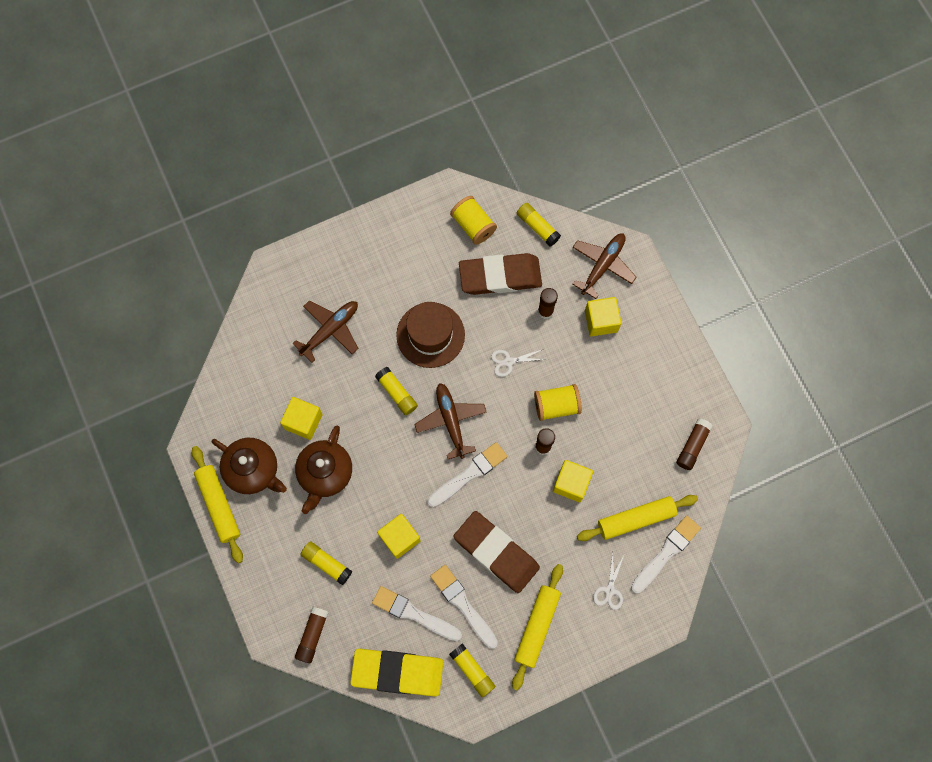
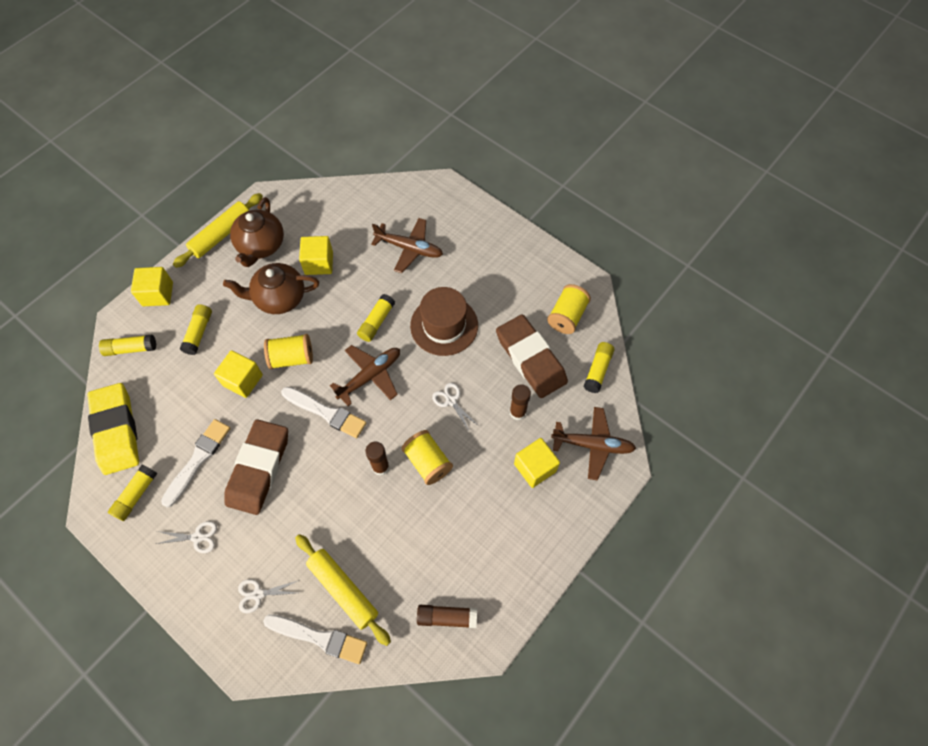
camera: 65 degrees right, 10 degrees down
(312, 635) = (130, 349): brown glue stick -> yellow glue stick
(398, 484) = (292, 358): none -> yellow spool
(414, 614) = (175, 421): white brush -> none
(537, 626) = (197, 537): yellow rolling pin -> white scissors
(571, 483) = (354, 509): yellow cube -> yellow cube (158, 294)

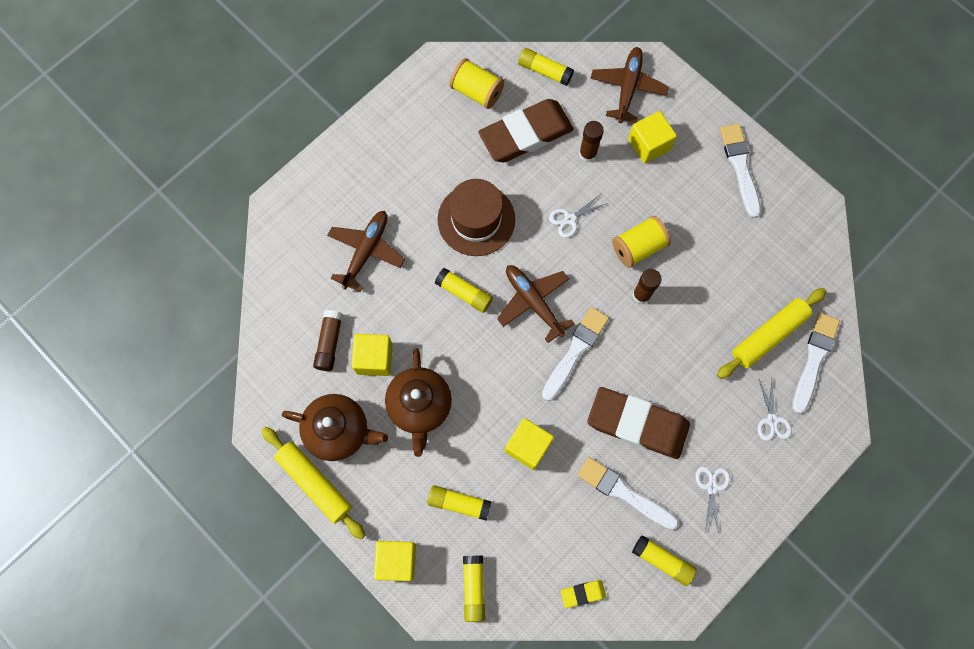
camera: 85 degrees left, 10 degrees up
(116, 430) = (583, 593): yellow eraser -> yellow eraser, size x0.42
(292, 358) = (503, 390): yellow spool -> none
(446, 617) = (795, 240): brown glue stick -> brown glue stick (329, 343)
(521, 558) = (740, 167): none -> white brush

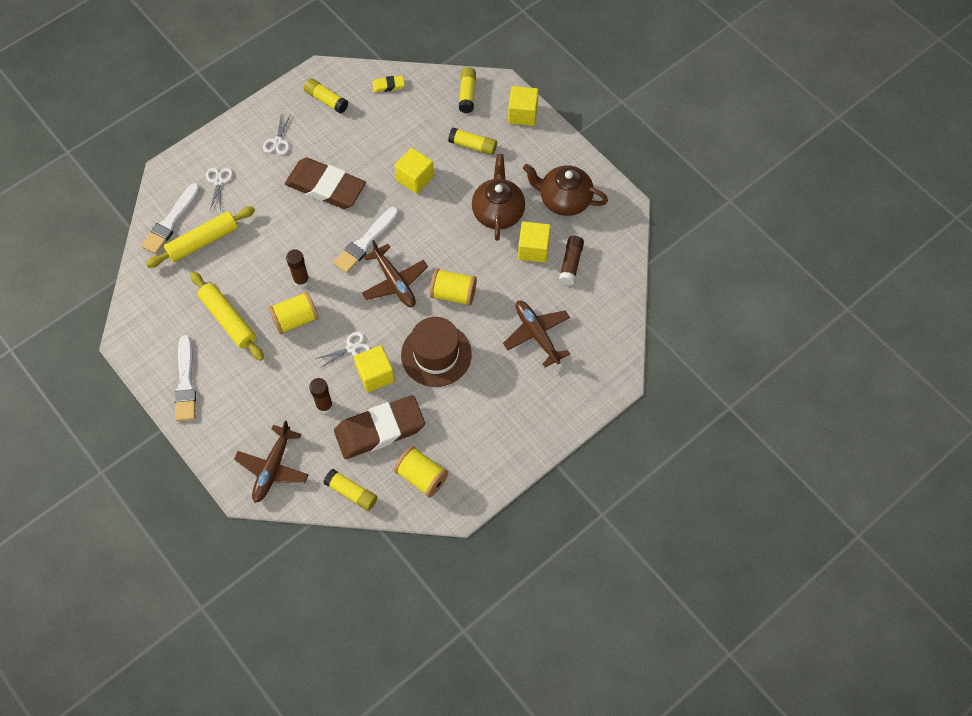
camera: 175 degrees left, 10 degrees down
(315, 483) = (583, 166): yellow rolling pin -> yellow rolling pin (228, 319)
(366, 251) = (537, 335): brown plane -> brown plane turned 120 degrees clockwise
(464, 293) = (453, 294): yellow glue stick -> yellow spool
(624, 493) = (346, 143): white brush -> none
(649, 144) = (265, 410): yellow cube -> yellow cube (375, 375)

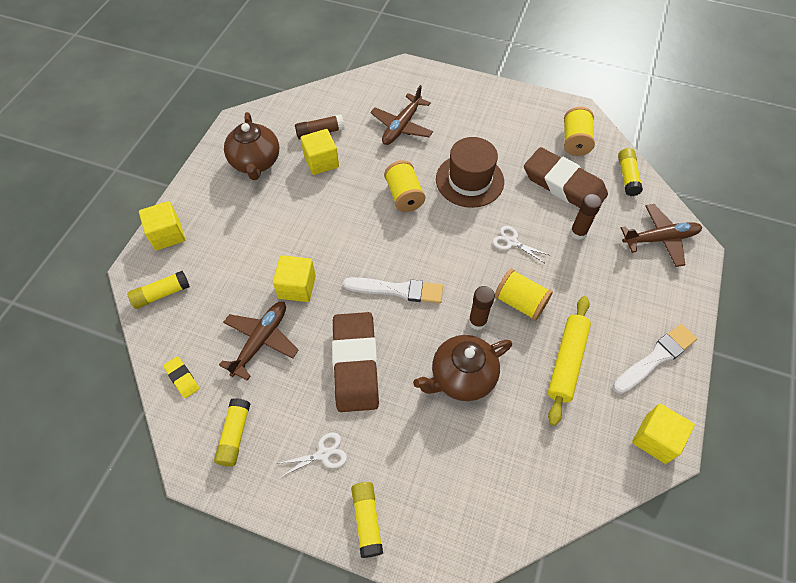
camera: 120 degrees left, 5 degrees down
(171, 221) = (503, 506): white brush -> none
(203, 241) = (503, 450): yellow rolling pin -> none
(218, 181) = (417, 487): white scissors -> none
(375, 375) = (521, 212): yellow cube -> yellow cube (655, 439)
(394, 282) = (423, 244): brown plane -> brown plane (261, 341)
(473, 146) = (229, 257): yellow glue stick -> yellow glue stick (367, 520)
(498, 212) = (297, 203): brown teapot -> brown teapot (461, 377)

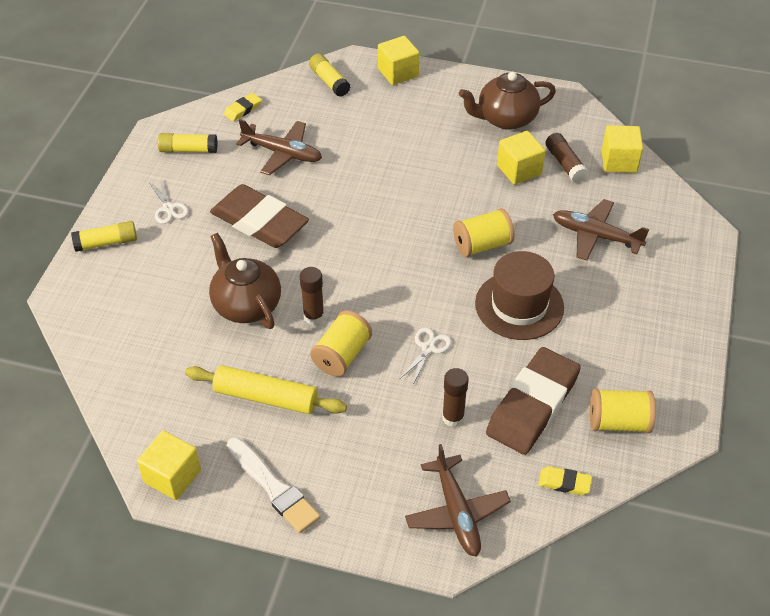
camera: 85 degrees right, 10 degrees down
(297, 287) = (345, 170): yellow cube -> yellow cube (619, 161)
(355, 364) = (259, 222): brown eraser -> brown eraser turned 45 degrees clockwise
(397, 290) = (349, 247): white brush -> none
(627, 176) = (564, 483): yellow glue stick -> yellow eraser

